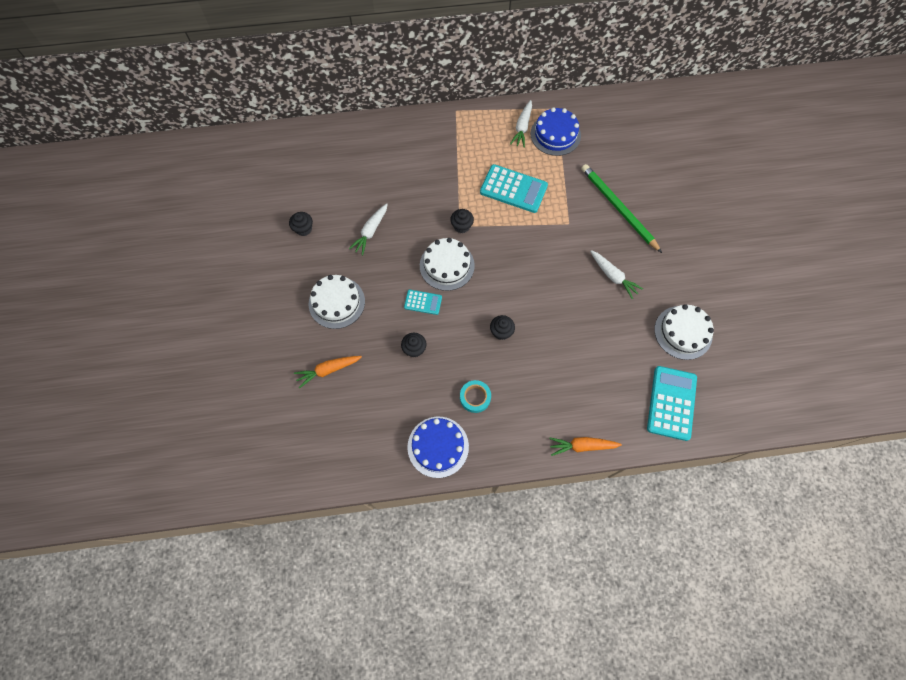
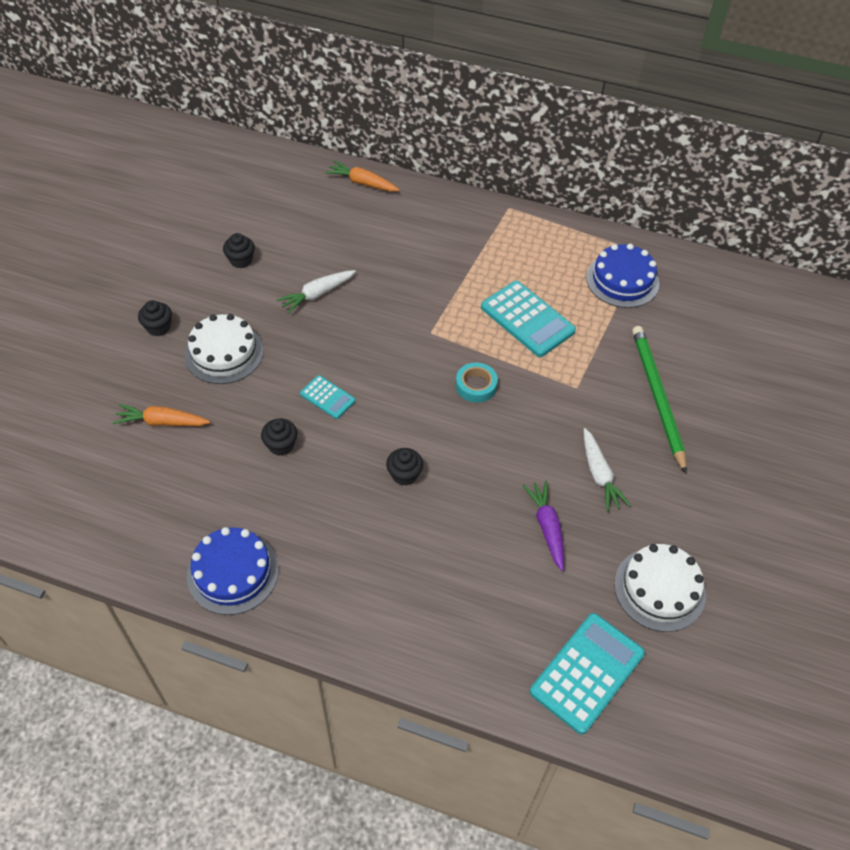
camera: 25 degrees right, 15 degrees down
(447, 265) = (385, 369): white cake -> none
(461, 226) = (433, 334): black cupcake -> black cupcake (158, 327)
(475, 397) = (319, 536): turquoise tape -> turquoise tape (476, 386)
(522, 127) = (583, 256): white carrot -> none
(582, 446) = (424, 666): orange carrot -> orange carrot (363, 183)
(602, 325) = (547, 528): none -> purple carrot

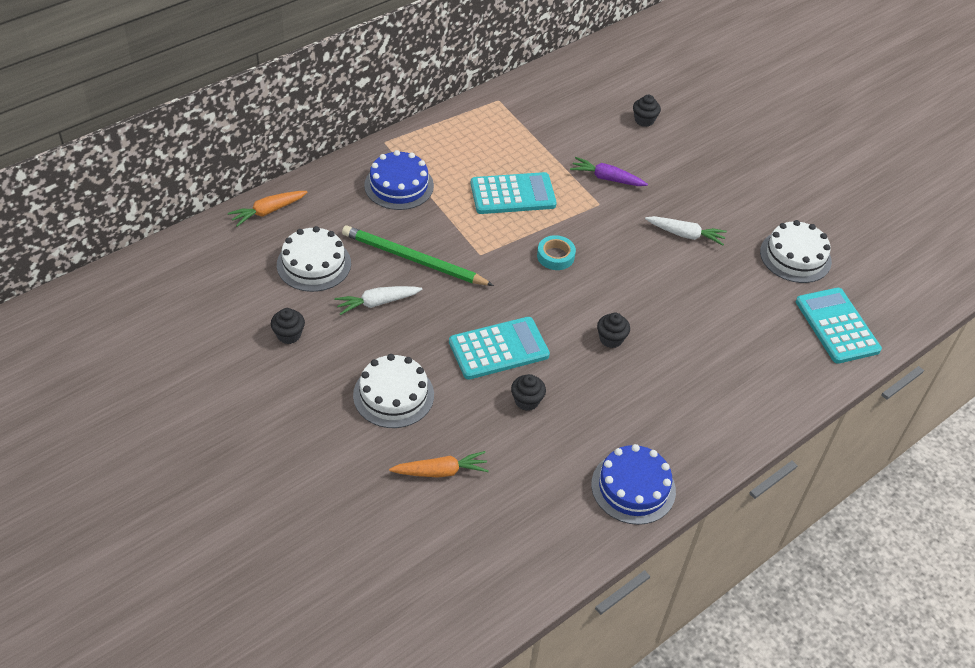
camera: 60 degrees left, 5 degrees down
(158, 327) = (322, 429): black cupcake -> black cupcake (644, 120)
(162, 422) = (440, 471): orange carrot -> orange carrot turned 135 degrees counterclockwise
(317, 294) = (377, 303): white carrot -> white carrot turned 75 degrees clockwise
(327, 397) = (498, 349): turquoise calculator -> turquoise calculator, size x1.86
(328, 236) = (314, 264): none -> white cake
(547, 528) = (711, 285): purple carrot -> purple carrot (607, 178)
(622, 280) = (517, 125): blue cake -> blue cake (399, 185)
(657, 397) = (639, 169): green pencil -> green pencil (413, 259)

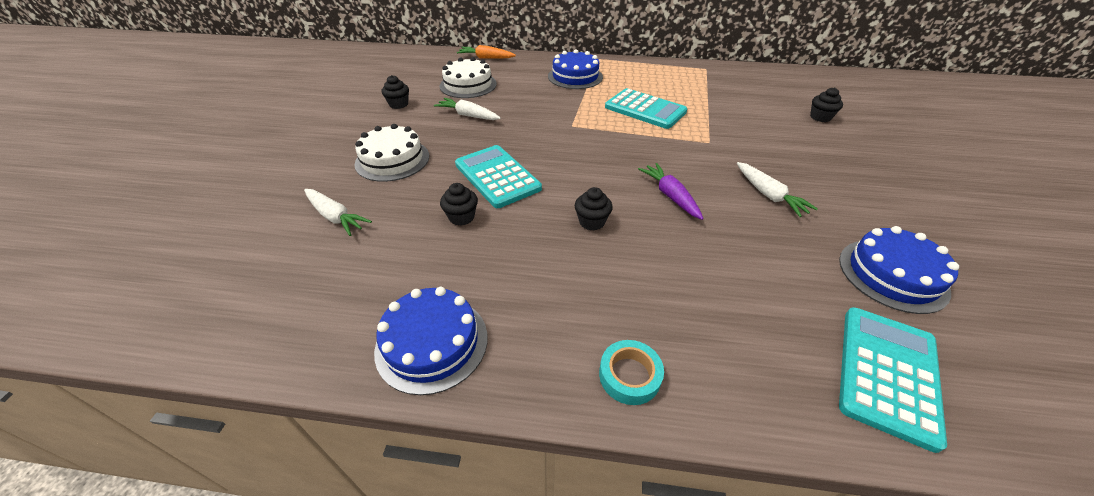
camera: 50 degrees right, 5 degrees down
(413, 259) = (525, 108): green pencil -> none
(440, 471) = (335, 216): orange carrot -> white carrot
(498, 349) = (497, 176): turquoise calculator -> turquoise calculator turned 150 degrees counterclockwise
(555, 256) = (626, 152): turquoise tape -> turquoise tape (629, 375)
(607, 178) = (737, 132): purple carrot -> purple carrot (670, 196)
(795, 256) = (892, 275): white cake -> blue cake

